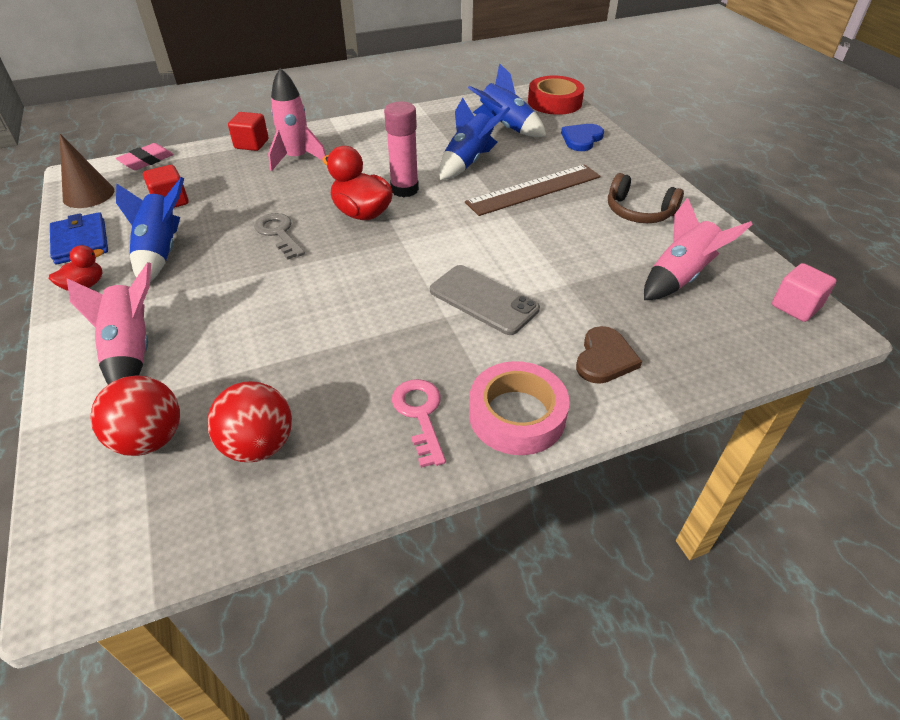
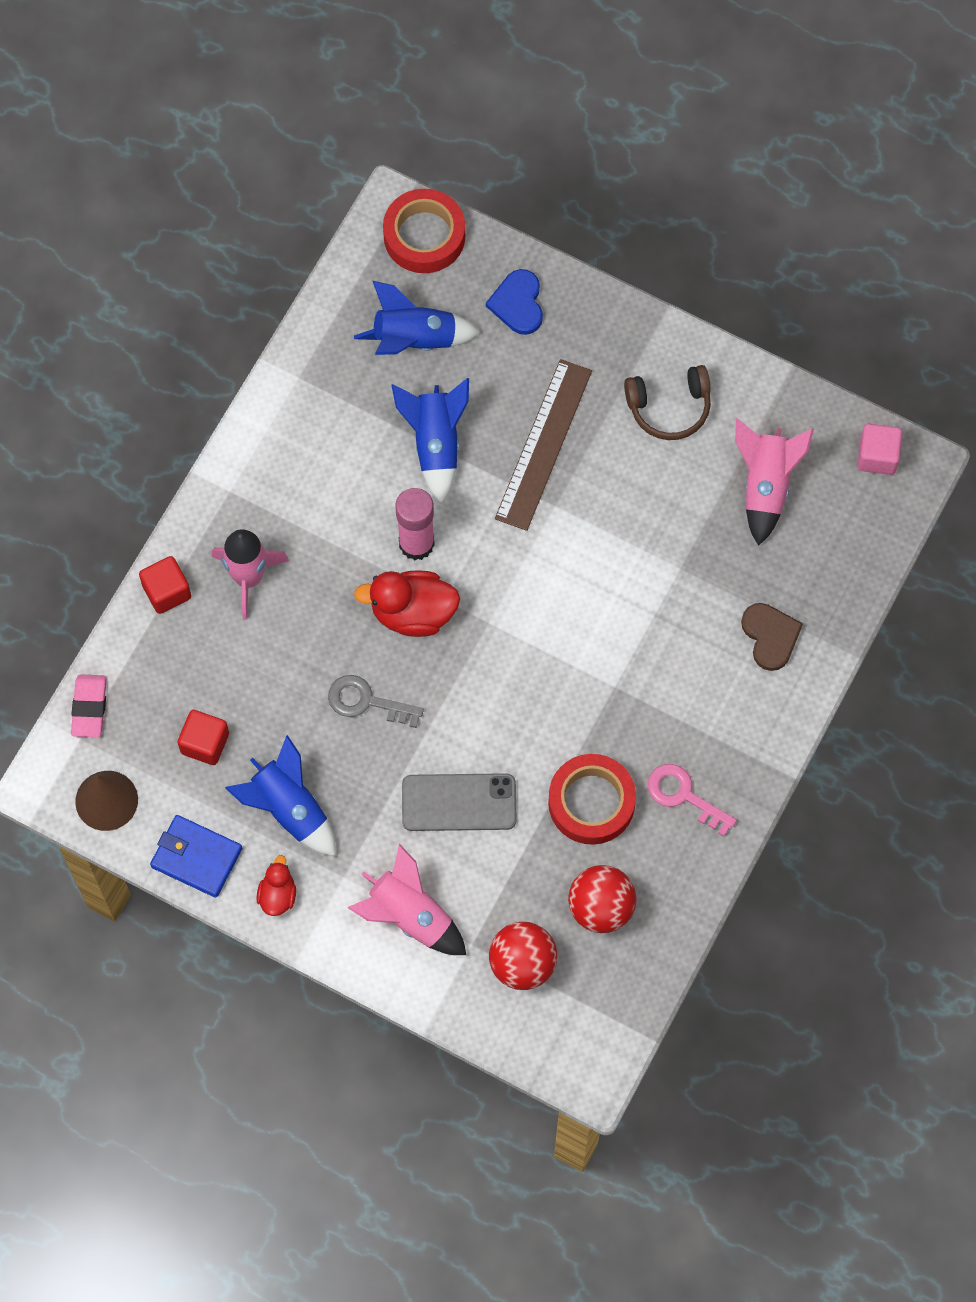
camera: 40 degrees left, 25 degrees up
(343, 370) = (591, 802): none -> red tape
(483, 300) = (628, 643): grey phone -> grey phone (459, 803)
(517, 415) = (749, 742): pink tape -> none

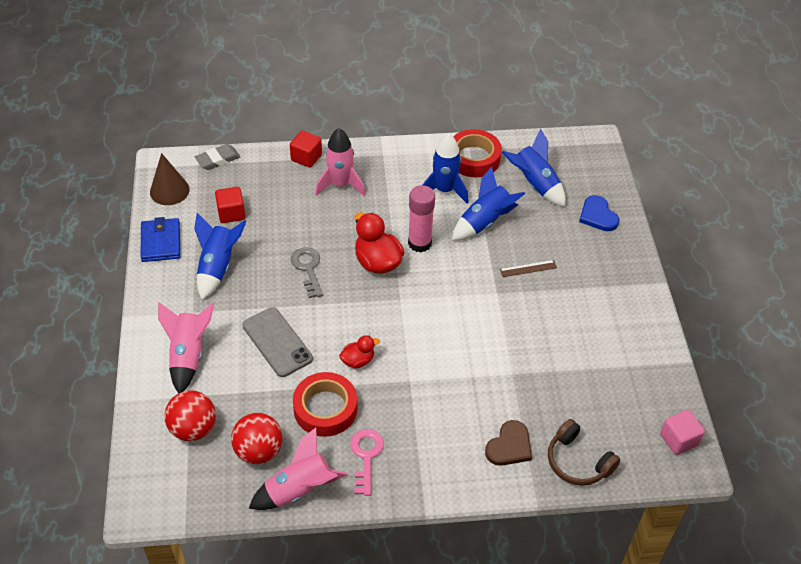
camera: 55 degrees right, 20 degrees down
(89, 707) = (218, 159): pink eraser -> grey eraser
(277, 895) = (161, 288): red duck -> red duck (358, 360)
(348, 456) = (444, 190): none -> blue rocket
(424, 236) = (595, 159): red tape -> red tape (474, 158)
(518, 303) = (598, 215): blue heart -> blue heart turned 75 degrees counterclockwise
(543, 444) = (528, 268): brown ruler -> brown ruler, size x0.45
(669, 407) = (605, 315): brown headphones -> brown headphones (578, 461)
(765, 485) = (603, 389): pink rocket -> pink rocket (299, 489)

